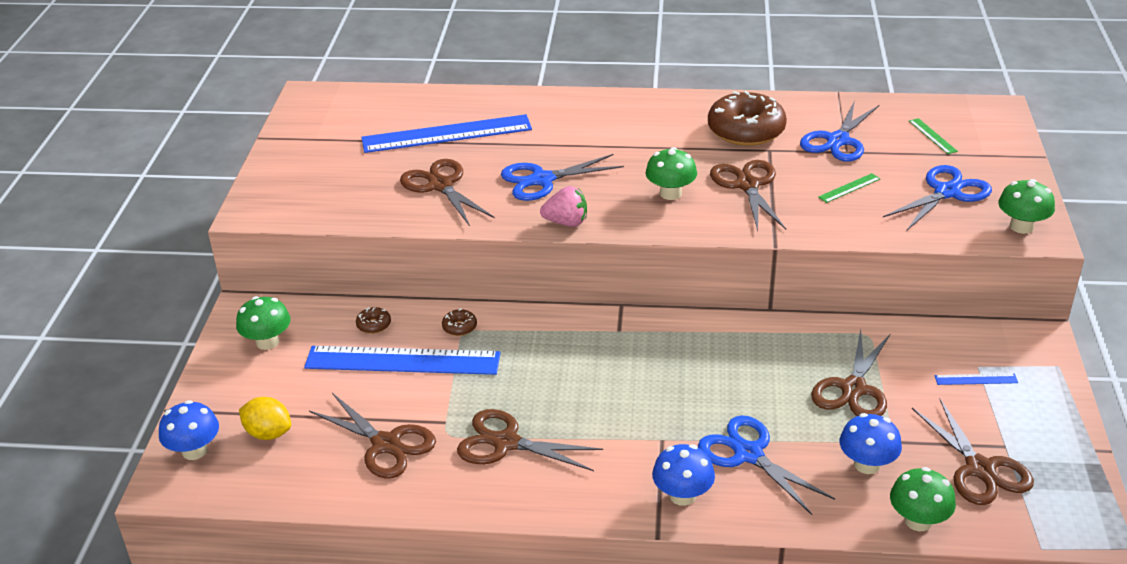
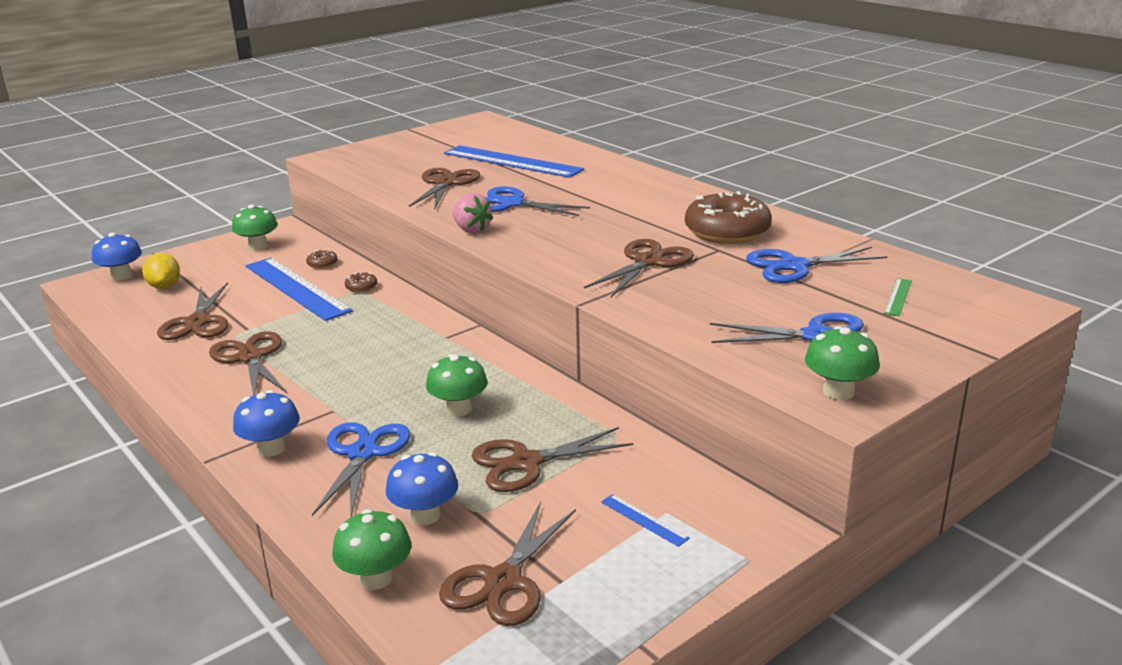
camera: 45 degrees right, 10 degrees down
(670, 193) = (578, 244): green mushroom -> green mushroom (458, 409)
(849, 188) = (730, 297): green ruler -> none

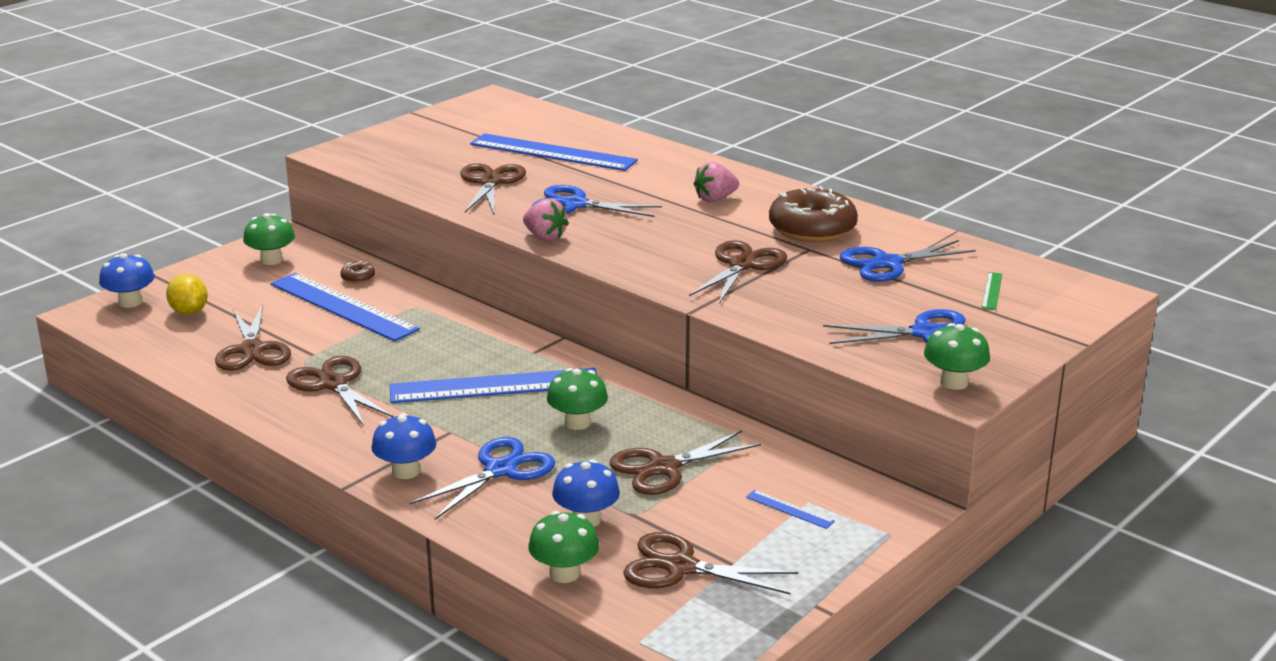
camera: 10 degrees left, 0 degrees up
(361, 287) = (416, 303): brown donut -> none
(362, 453) = (500, 470): blue scissors -> blue scissors turned 45 degrees clockwise
(396, 367) = (494, 386): none -> blue ruler
(503, 581) = (681, 567): brown scissors -> brown scissors turned 90 degrees clockwise
(643, 203) = (715, 199): none -> pink strawberry

